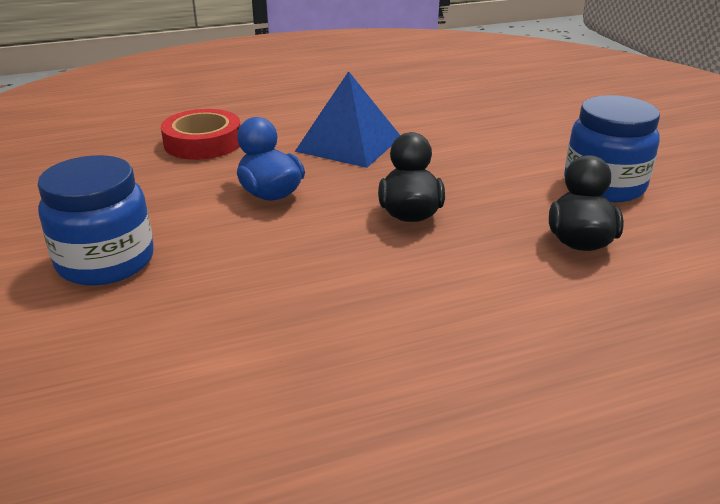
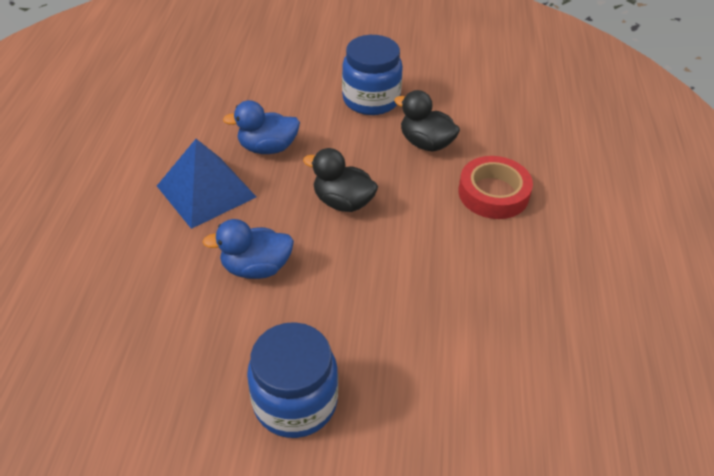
camera: 65 degrees left, 15 degrees up
(203, 142) = (117, 285): red tape -> red tape (493, 193)
(443, 153) = (267, 148): none -> blue duck

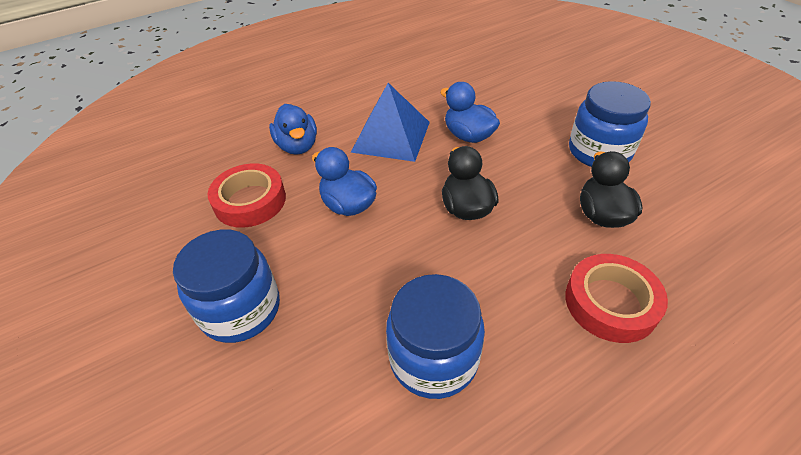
camera: 55 degrees right, 0 degrees up
(132, 259) = (297, 146): none -> blue duck
(166, 334) = (250, 201): none -> red tape
(453, 306) = (433, 358): none -> blue jar

